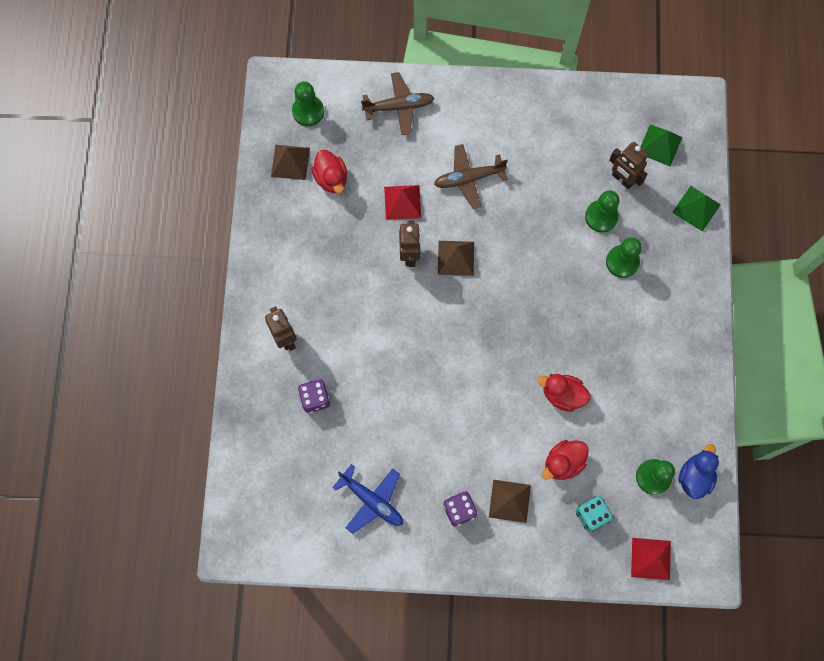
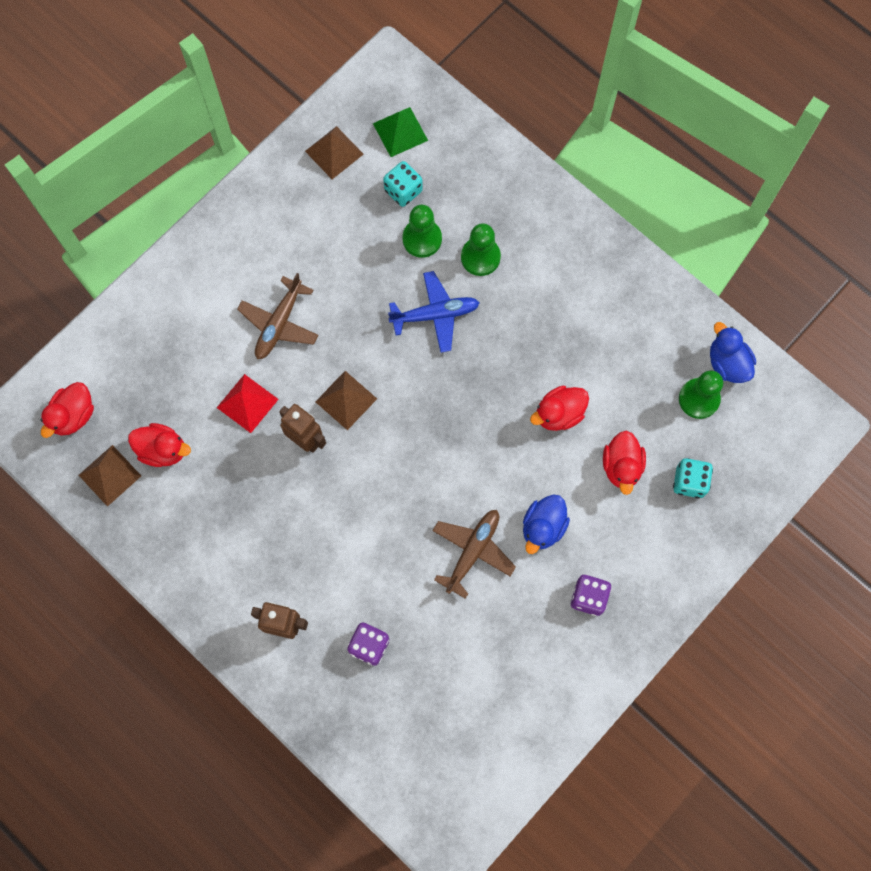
camera: 50 degrees left, 0 degrees up
(308, 111) = (73, 416): green pawn -> red duck
(372, 500) = (513, 672): blue plane -> blue plane (435, 315)
(399, 107) = (149, 327): brown plane -> brown plane (472, 551)
(480, 445) = (543, 527): none -> blue duck
(509, 501) = (617, 544): brown pyramid -> brown pyramid (334, 152)
(622, 179) = (403, 191): brown robot -> turquoise dice
(650, 559) = (769, 463): red pyramid -> none
(696, 208) = (486, 152): green pyramid -> none

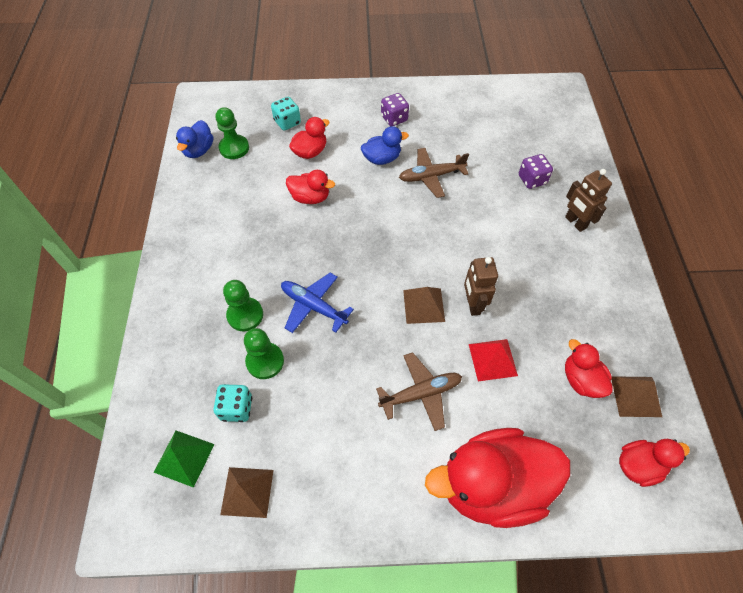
camera: 135 degrees left, 15 degrees down
(171, 305) = (492, 485): none -> red duck

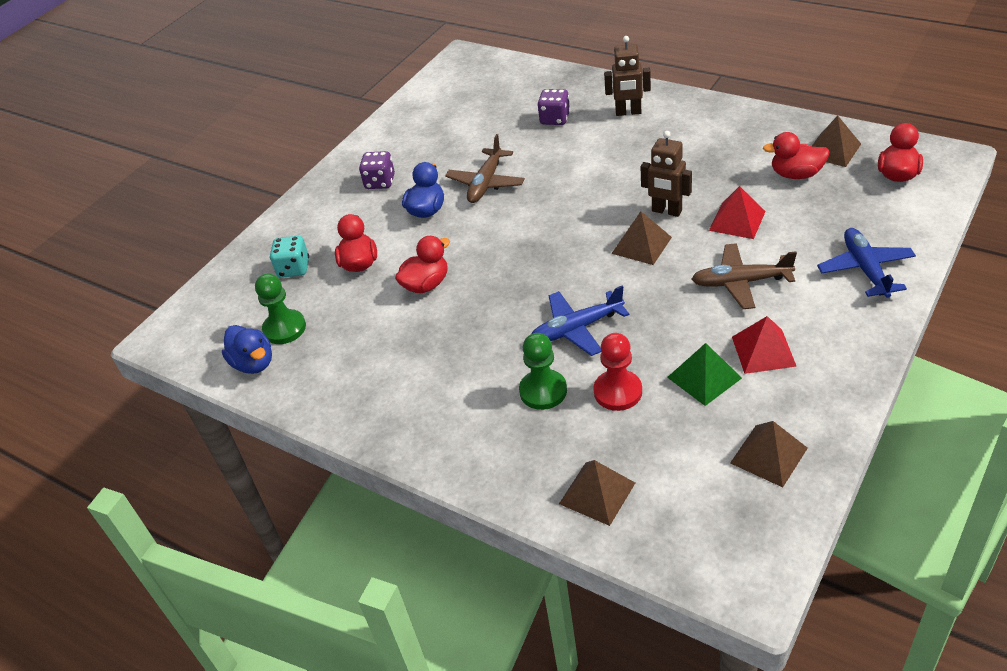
camera: 50 degrees left, 15 degrees down
(169, 392) = (597, 493): none -> brown pyramid
(184, 458) = (693, 501): green pyramid -> green pyramid (704, 377)
(236, 408) = (660, 434): turquoise dice -> none
(265, 361) = (618, 392): green pawn -> red pawn
(353, 443) = (763, 351): none -> red pyramid
(421, 393) = (740, 282): brown plane -> brown plane turned 105 degrees counterclockwise
(492, 485) = (865, 269): red duck -> blue plane

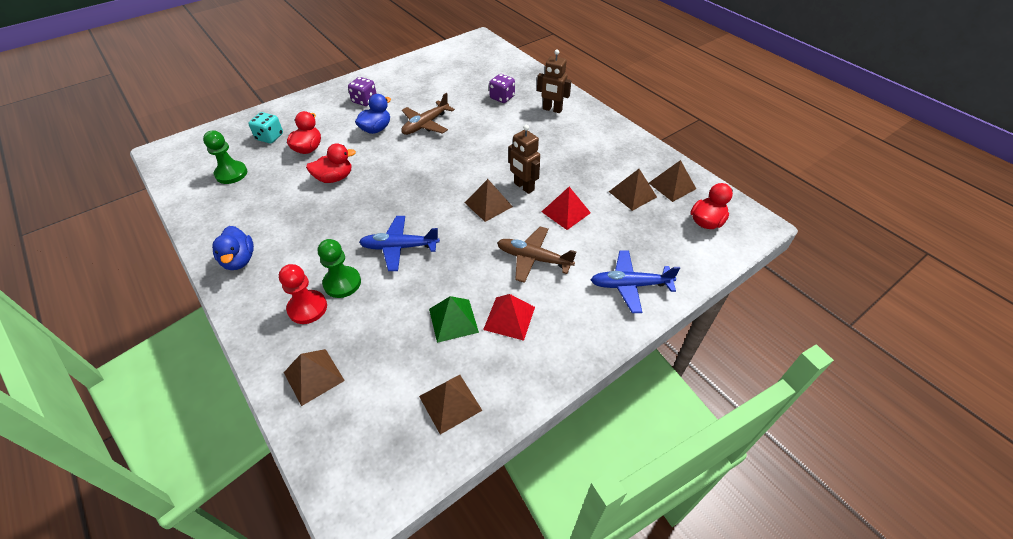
camera: 15 degrees right, 5 degrees up
(254, 363) = (195, 189): blue duck -> blue duck (239, 260)
(618, 392) = (388, 305): red pawn -> red pawn (307, 308)
(796, 174) = (632, 194): red duck -> brown pyramid
(865, 269) = (630, 285): blue plane -> blue plane turned 105 degrees counterclockwise

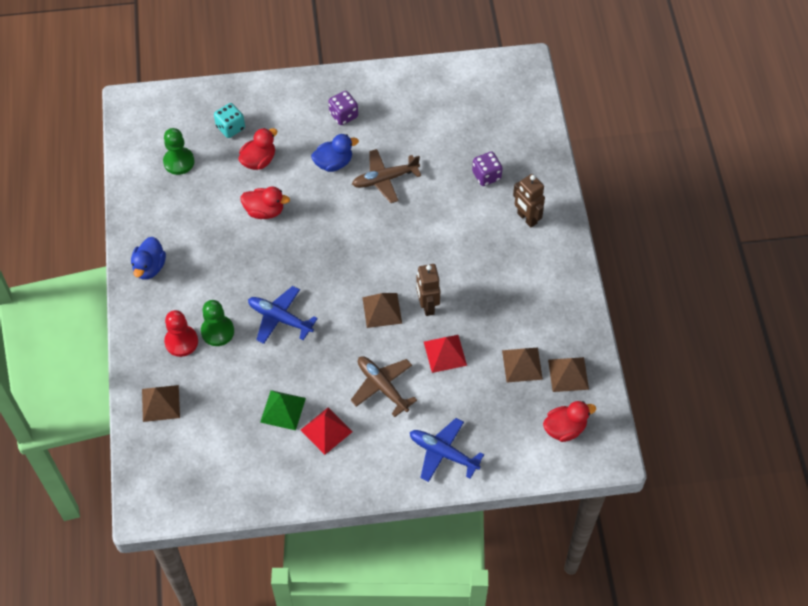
camera: 30 degrees right, 10 degrees up
(450, 403) = (242, 474): brown pyramid -> none

